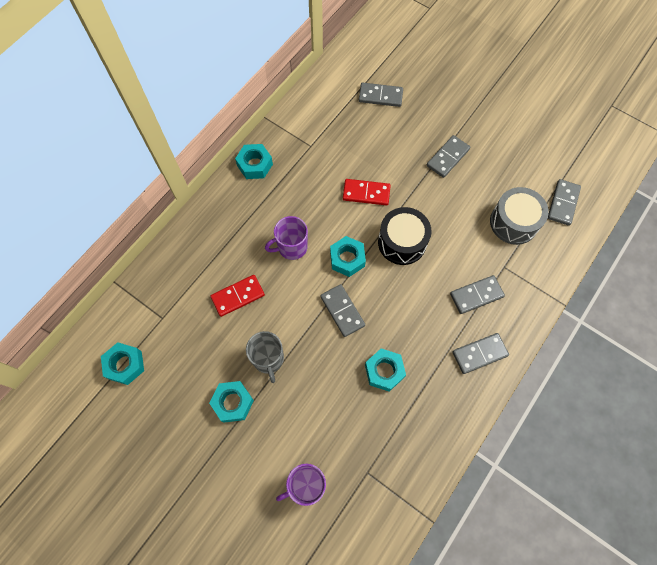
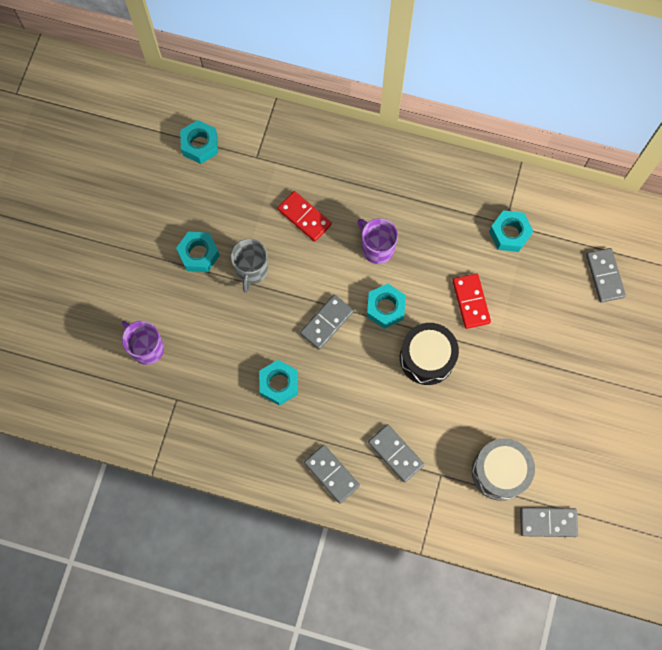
camera: 70 degrees right, 5 degrees up
(255, 165) = (457, 175): turquoise nut -> turquoise nut (509, 234)
(268, 359) = (251, 270): grey mug -> grey mug turned 45 degrees counterclockwise
(447, 157) = (554, 376): grey domino -> none

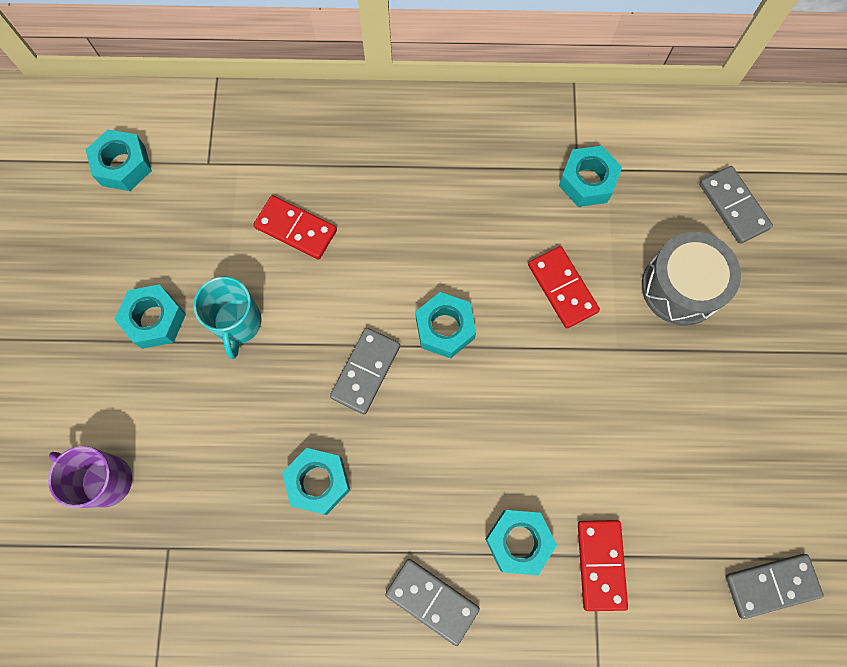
camera: 15 degrees left, 0 degrees up
(251, 270) = (238, 323): grey mug -> turquoise mug
(377, 248) = (410, 247): purple mug -> none
(395, 453) = (518, 542): grey domino -> turquoise nut
(427, 358) = (524, 385): black drum -> none
(443, 481) = (600, 564): none -> red domino
(500, 472) = (678, 527): grey drum -> grey drum (681, 287)

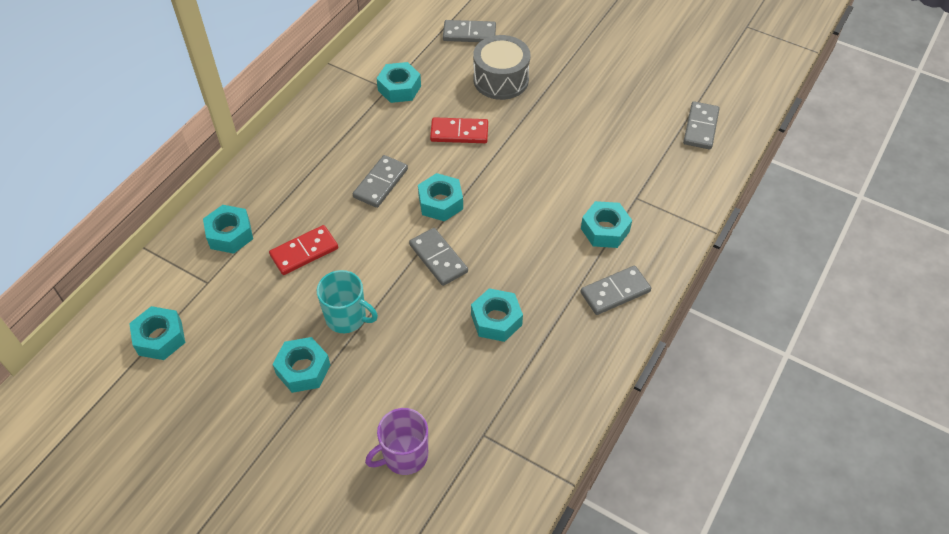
camera: 60 degrees left, 20 degrees down
(277, 144) = (230, 234): none -> turquoise nut
(433, 248) = (381, 183): none -> grey domino
(600, 564) = (643, 197): red domino -> none

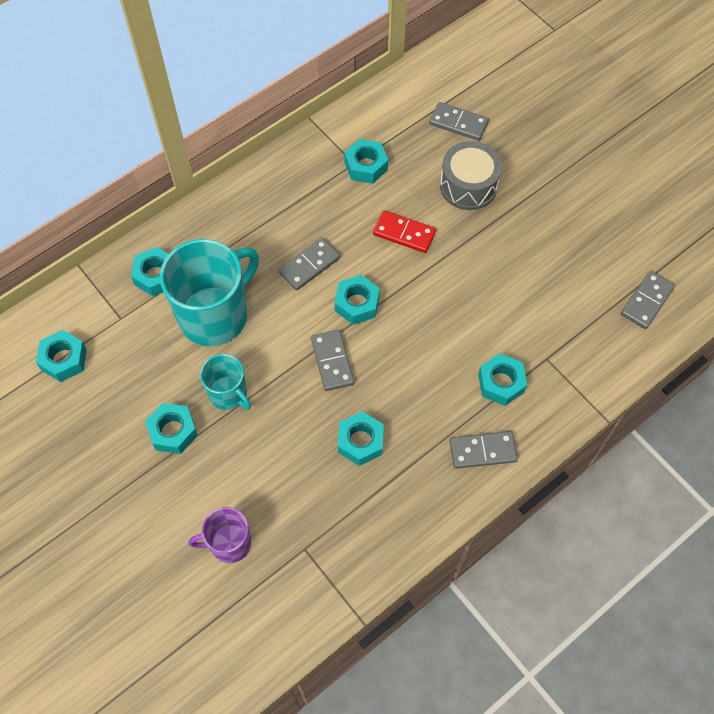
camera: 20 degrees right, 10 degrees up
(304, 252) = (215, 315): red domino -> turquoise mug

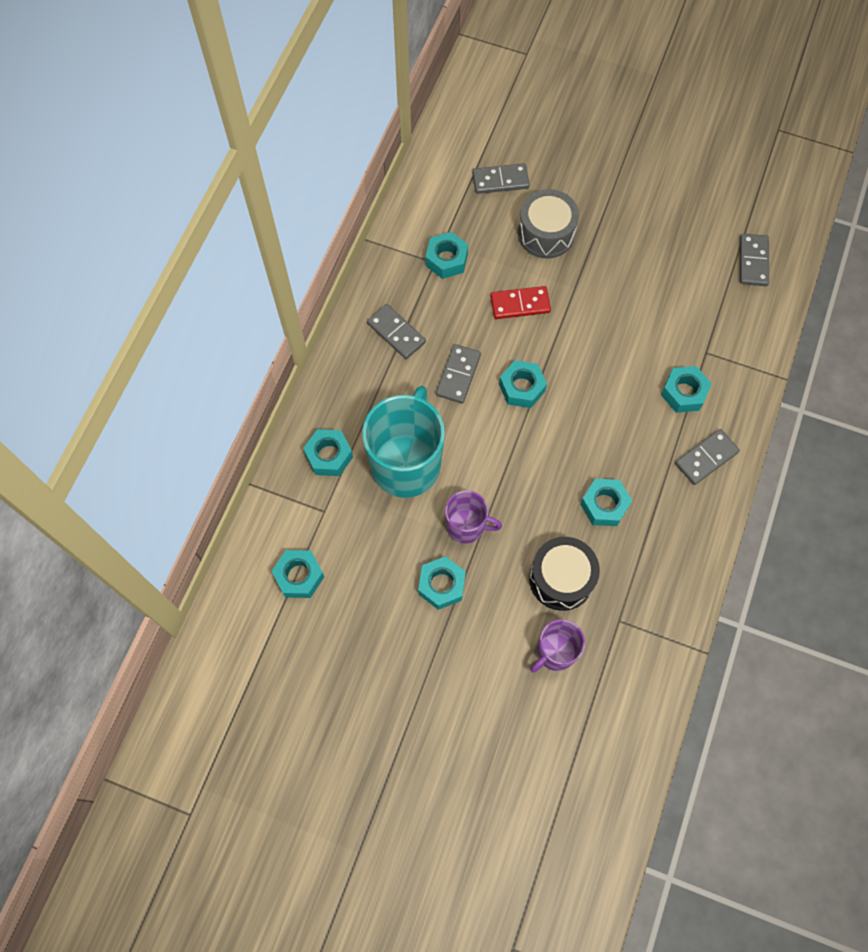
camera: 30 degrees left, 5 degrees up
(228, 394) = (466, 526): turquoise mug -> purple mug
(278, 483) = (561, 578): none -> black drum
(332, 361) = (535, 449): grey domino -> grey domino (396, 333)

